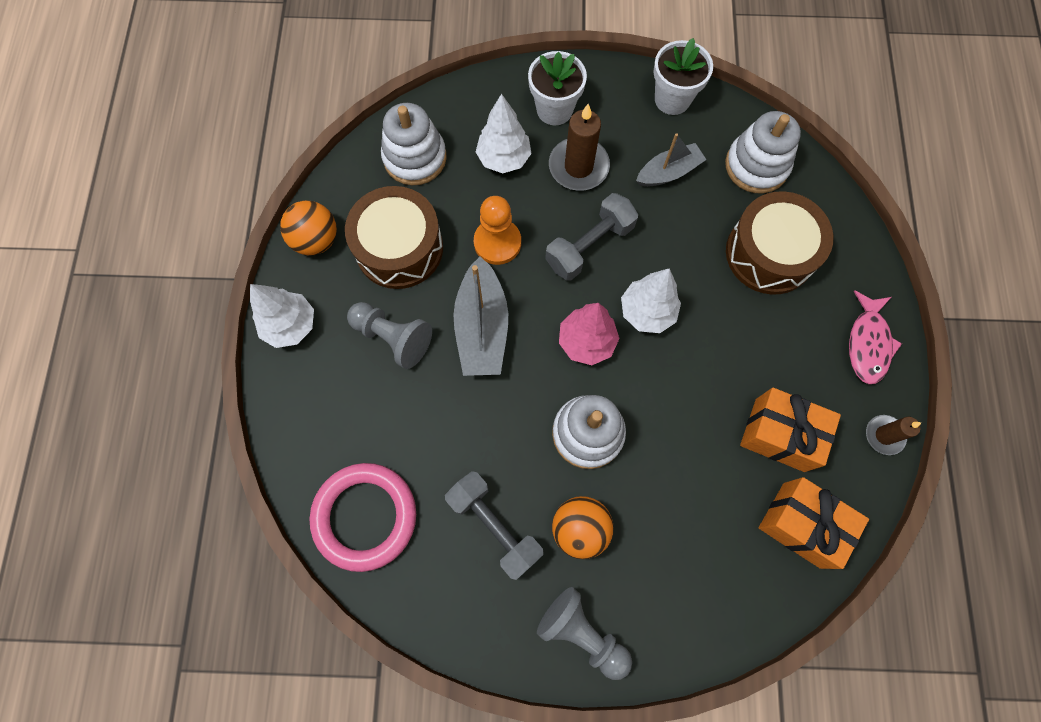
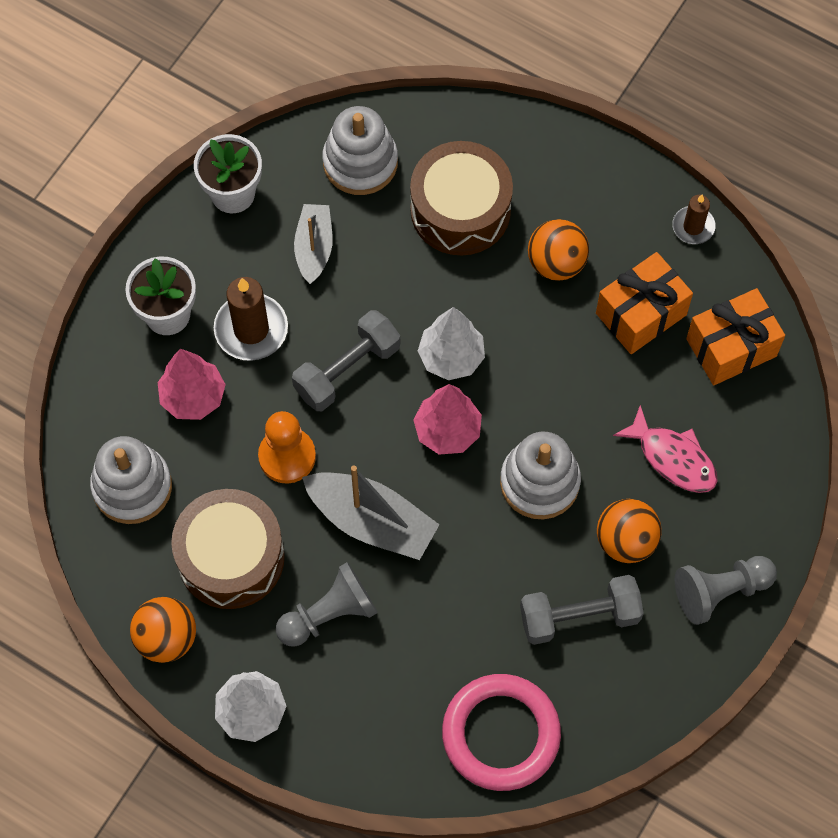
camera: 60 degrees left, 5 degrees down
(504, 158) = (193, 397): white tree -> pink tree
(589, 246) = (347, 370): grey dumbbell -> grey dumbbell turned 60 degrees clockwise
(776, 346) = (556, 263): none -> orange ball
(868, 343) = (601, 183): pink fish -> pink fish (673, 458)

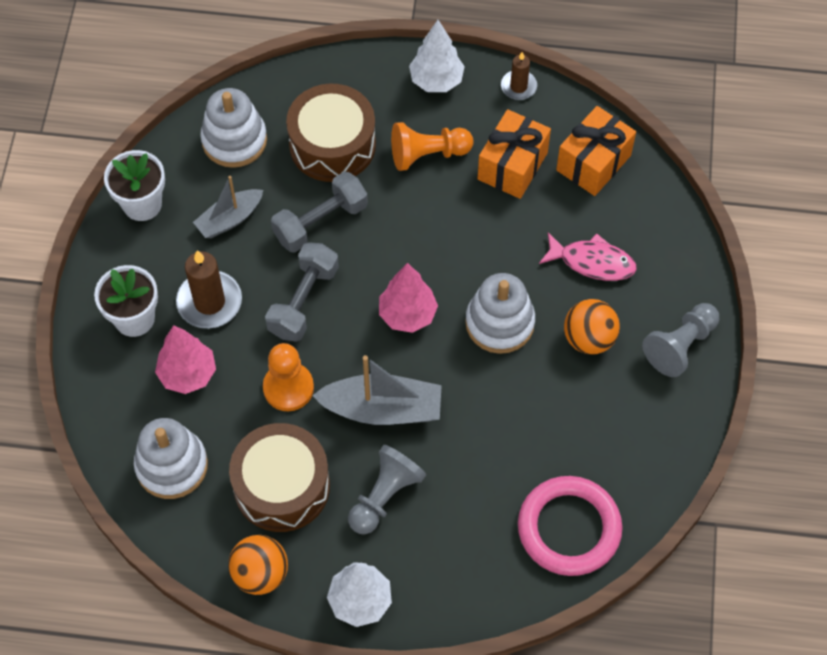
camera: 25 degrees left, 5 degrees down
(314, 248) = (229, 219): grey boat -> grey boat turned 105 degrees counterclockwise
(451, 357) = (382, 258): white tree -> white tree (436, 80)
(556, 263) = (428, 154): orange ball -> orange pawn
(579, 616) = (583, 411): grey dumbbell -> grey dumbbell (320, 222)

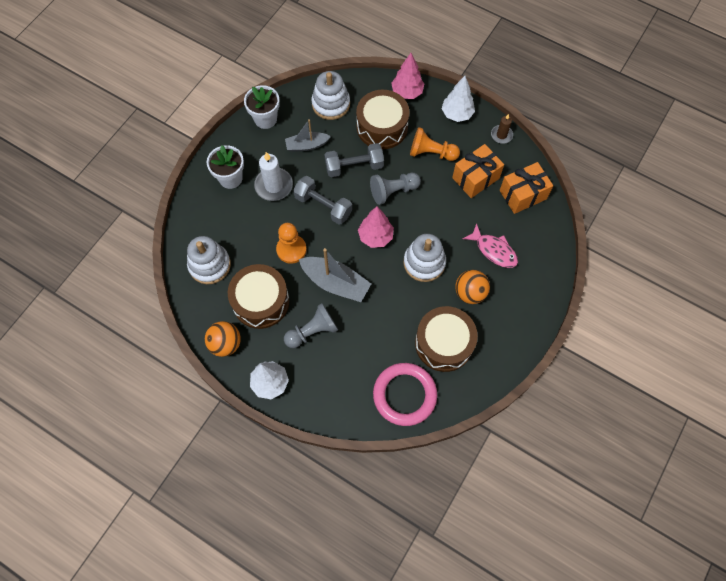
camera: 25 degrees right, 5 degrees up
(188, 374) = (243, 219): pink tree -> pink tree (407, 92)
(209, 302) = (273, 185): brown candle -> white candle
(303, 301) = (323, 206): grey dumbbell -> grey dumbbell turned 75 degrees clockwise
(588, 428) = (444, 343): none -> brown drum
(680, 346) = (521, 319): grey pawn -> grey pawn (393, 191)

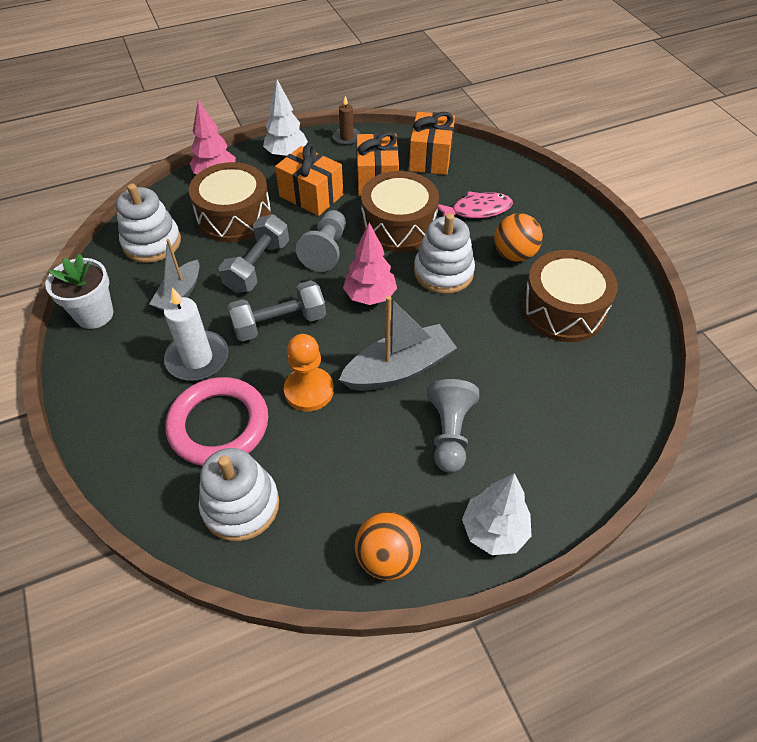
camera: 55 degrees left, 15 degrees down
(230, 178) = (134, 401): white flower pot -> none
(261, 301) = (355, 470): brown drum -> brown drum (399, 226)
(404, 395) = (609, 383): pink ring -> pink ring (219, 425)
(431, 153) = (311, 196): orange pawn -> orange gift

